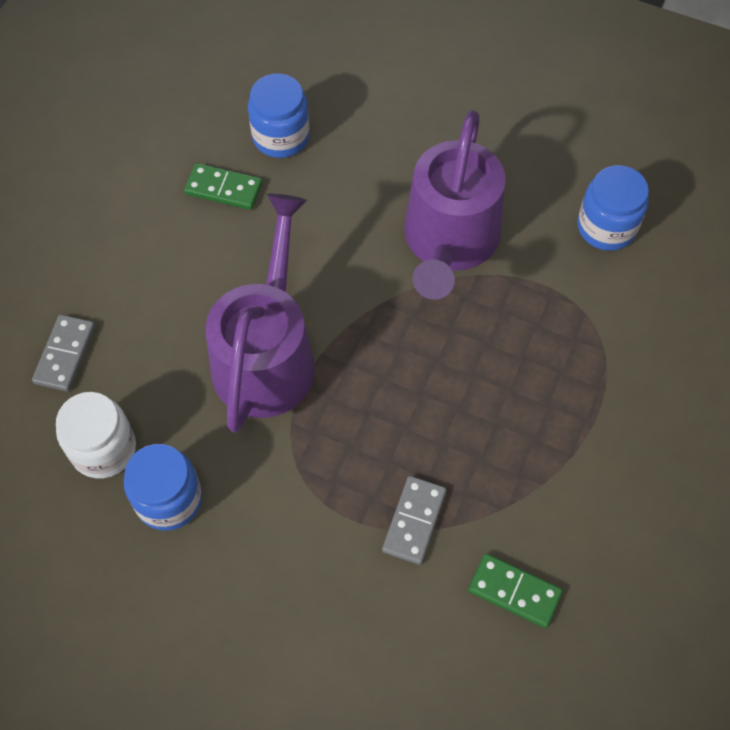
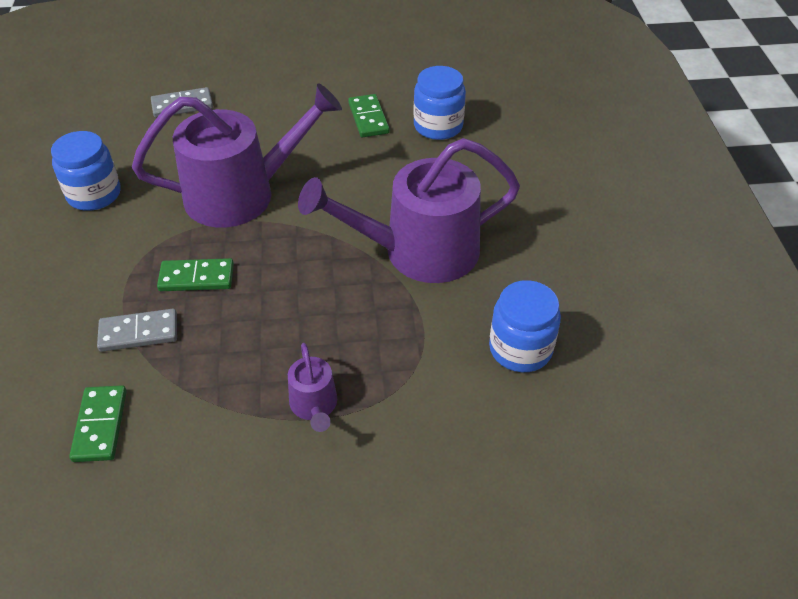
camera: 60 degrees right, 15 degrees down
(103, 449) = (119, 150): white jar -> none
(368, 443) = (196, 278): none -> green domino
(584, 407) = (314, 405): none -> purple watering can

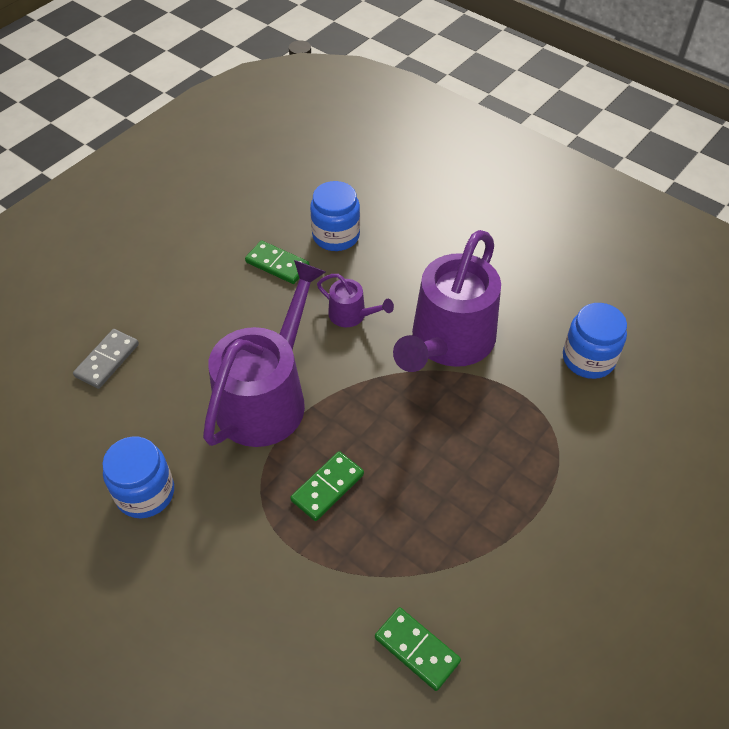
camera: 45 degrees left, 5 degrees up
(138, 333) = (346, 563): grey domino -> none
(314, 405) = (527, 503): purple watering can -> purple watering can (351, 315)

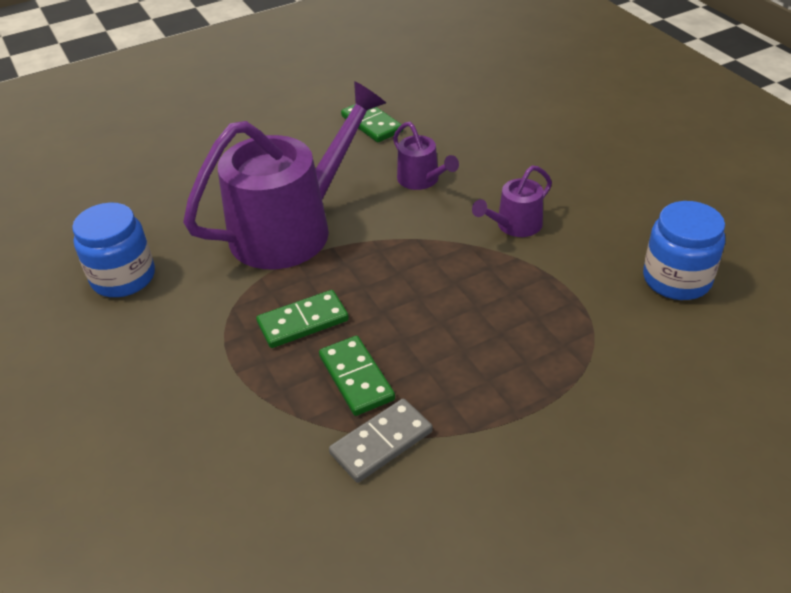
camera: 25 degrees right, 10 degrees down
(107, 360) = (163, 165): grey domino -> grey domino (381, 443)
(336, 236) = (446, 112): blue jar -> none
(417, 649) = (304, 506): green domino -> green domino (356, 378)
(448, 341) = (515, 225): purple watering can -> purple watering can, size x0.45

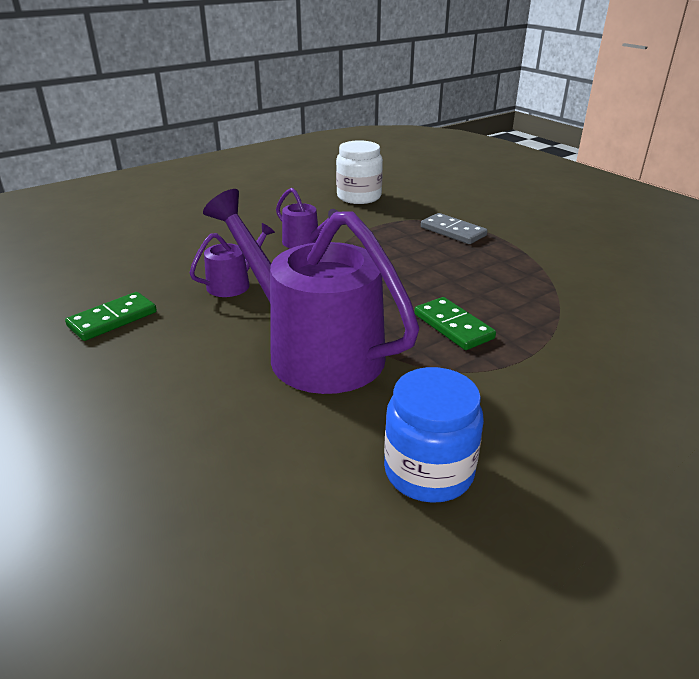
camera: 100 degrees left, 10 degrees down
(356, 378) = (504, 295): green domino -> none
(381, 443) = (558, 281): grey domino -> grey domino (453, 231)
(676, 279) = (359, 197): blue jar -> white jar

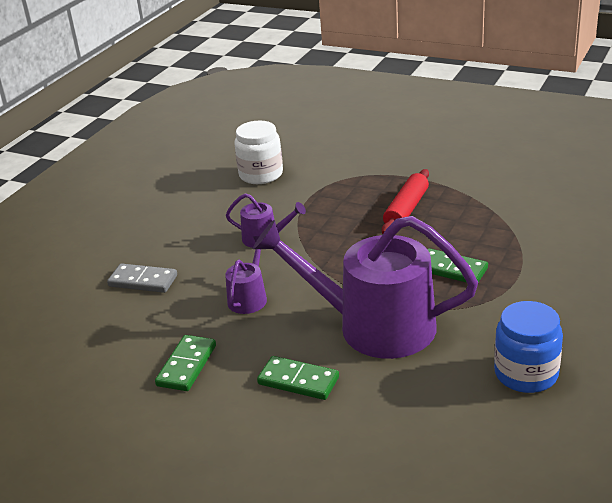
camera: 25 degrees left, 0 degrees up
(184, 372) = (298, 380): none -> green domino
(453, 231) = (375, 185): grey domino -> grey domino (143, 281)
(462, 259) = (406, 209): none -> red rolling pin

